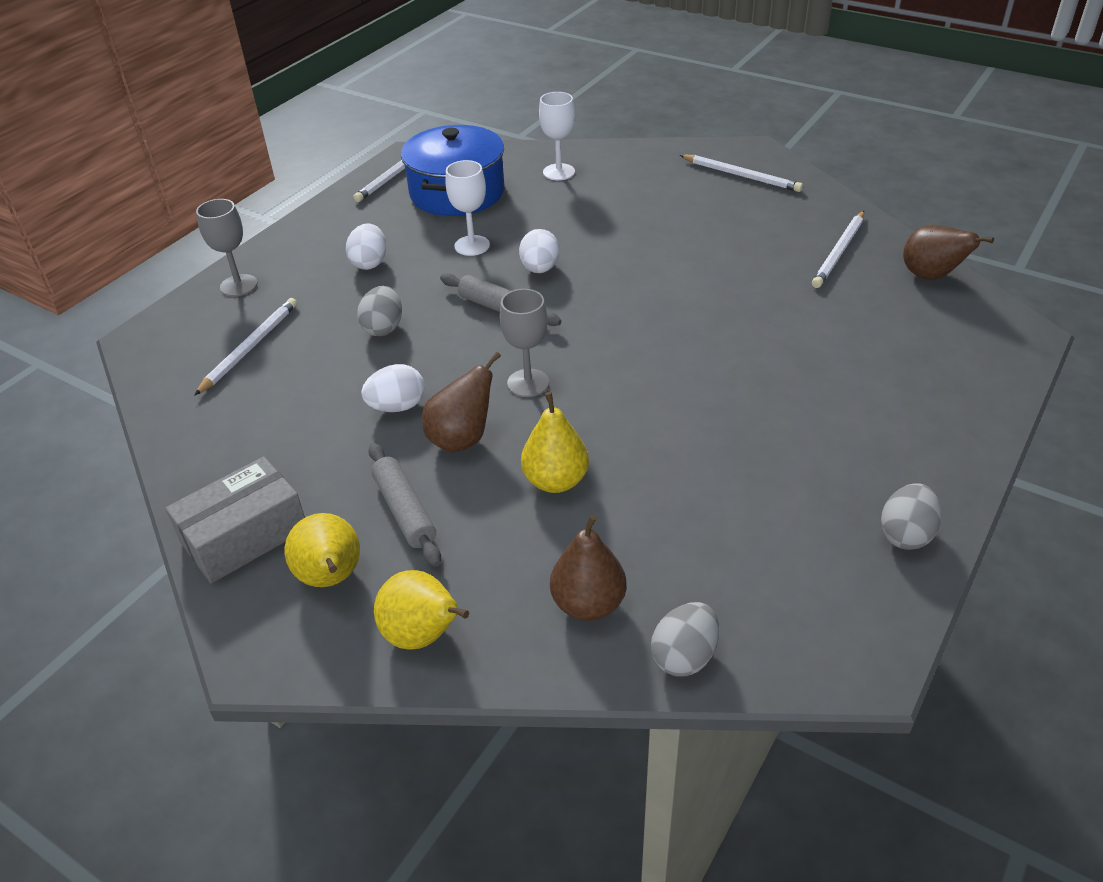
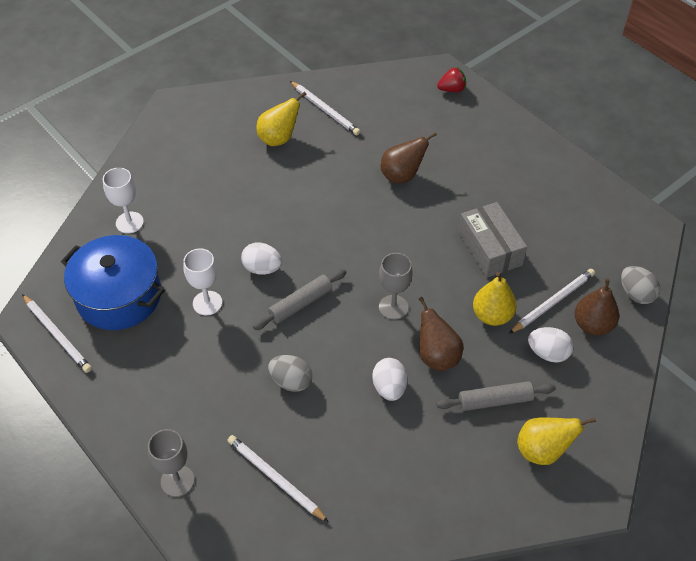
camera: 75 degrees left, 10 degrees up
(244, 535) = (491, 499): grey box -> grey box (489, 249)
(369, 263) = (194, 377): white egg -> white egg (548, 353)
(423, 635) = (598, 408): yellow pear -> yellow pear (279, 138)
(741, 176) = (204, 122): white pencil -> white pencil (552, 302)
(905, 534) = (576, 179): grey egg -> none
(931, 276) = (371, 82): brown pear -> brown pear (402, 175)
(990, 353) = (452, 89): none -> red strawberry

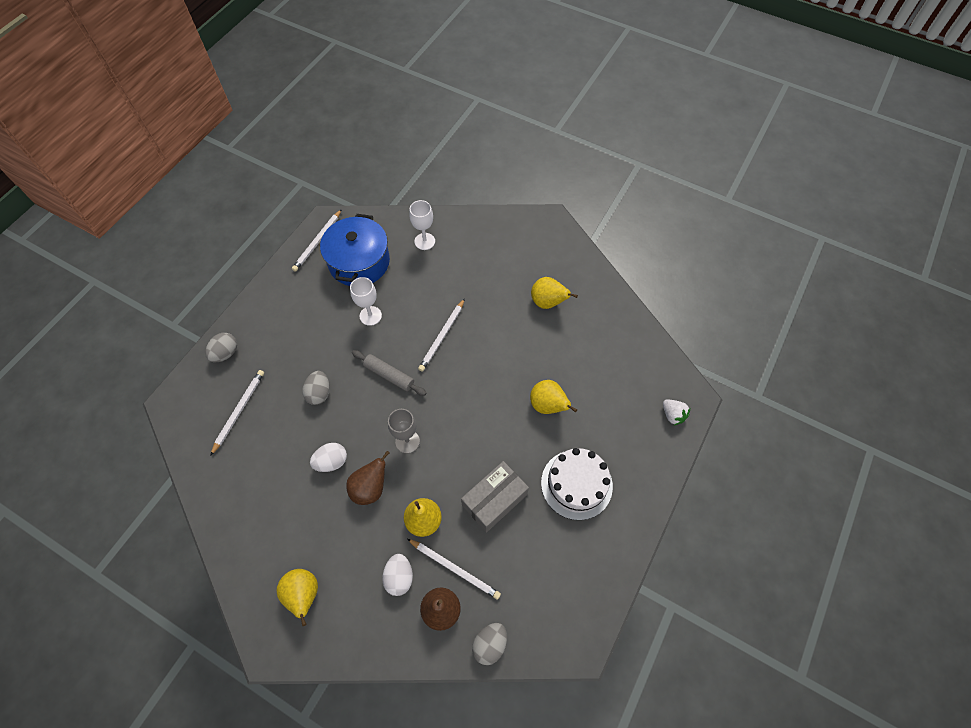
camera: 70 degrees right, 10 degrees up
(177, 481) = (225, 353): grey goblet -> grey egg
(262, 268) = (413, 338): white egg -> none
(325, 110) = (596, 324): white pencil -> white pencil (442, 336)
(402, 175) = (548, 405): brown pear -> yellow pear
(452, 89) = (672, 415): red strawberry -> white strawberry
(495, 400) = (341, 545): grey rolling pin -> none
(496, 180) = (576, 484): none -> white cake

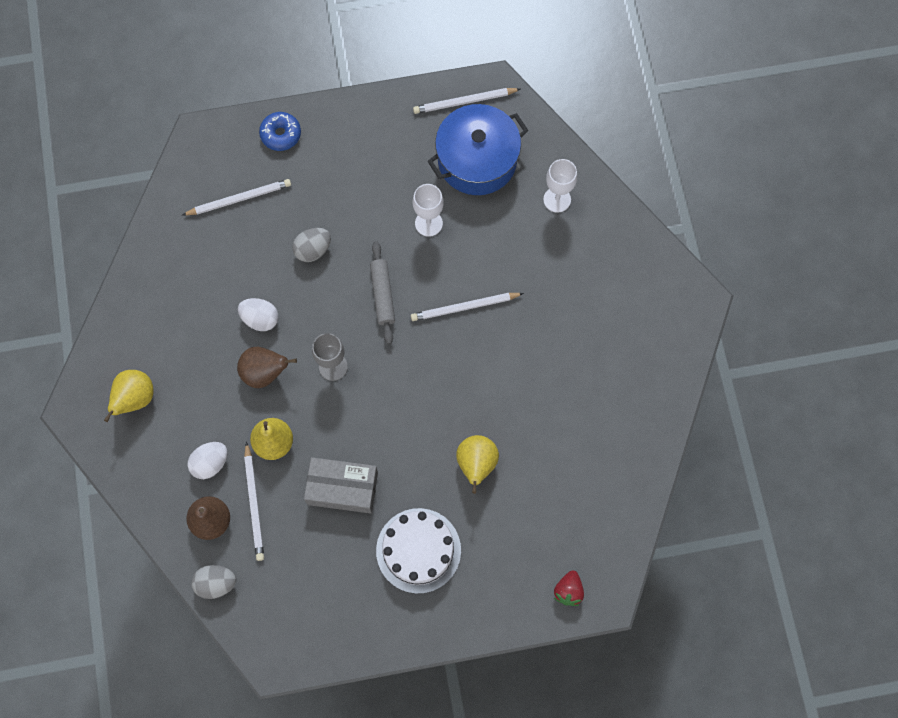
camera: 50 degrees right, 10 degrees up
(225, 353) = (281, 134): grey egg -> blue donut
(548, 302) = (592, 376): yellow pear -> none
(672, 415) = (568, 591): white strawberry -> red strawberry

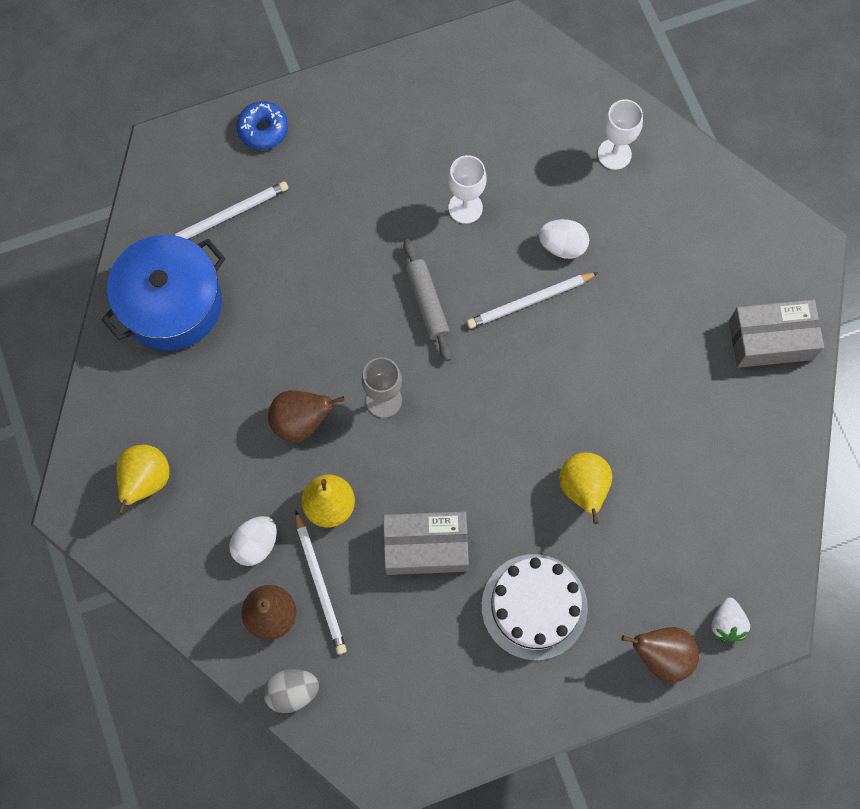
camera: 10 degrees left, 0 degrees up
(260, 319) = (283, 357): white egg -> white egg (562, 246)
(313, 250) = (330, 262): grey egg -> none
(464, 102) = (479, 55): white pencil -> none
(477, 160) = (508, 122): blue pot -> blue pot (171, 304)
(511, 607) = (661, 655): none -> brown pear
(568, 591) = (727, 623): red strawberry -> white strawberry
(651, 370) = (771, 340): none -> grey box

